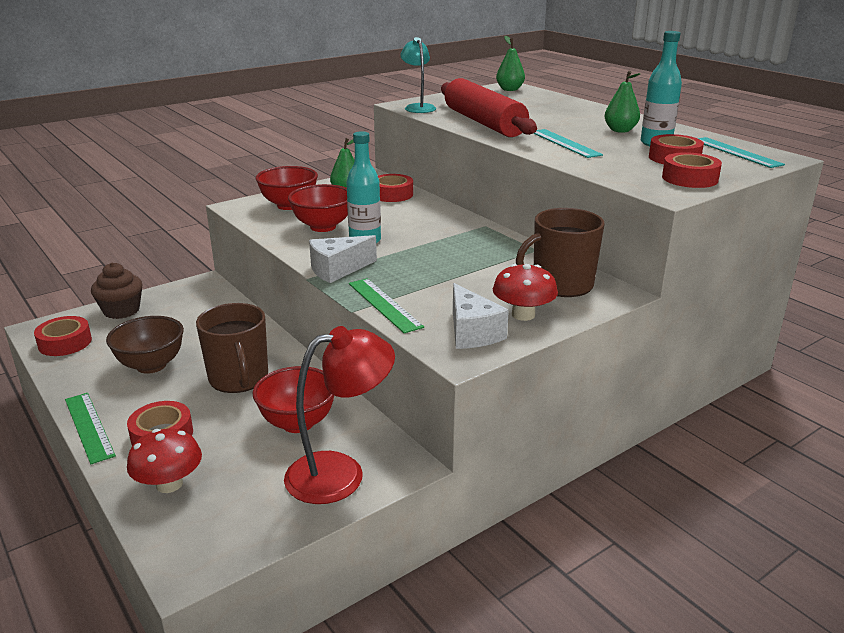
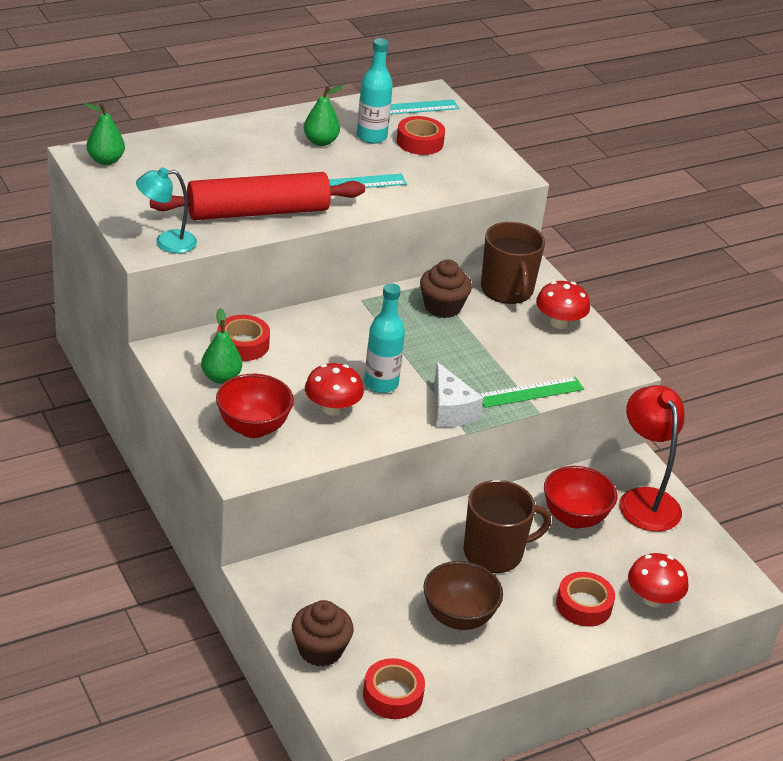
camera: 85 degrees left, 10 degrees up
(89, 427) = (565, 657): green ruler -> none
(323, 227) = (332, 408): red bowl -> red mushroom
(472, 333) = (586, 355): white cheese -> none
(502, 257) = (442, 307): none -> brown cupcake
(689, 178) = (477, 153): red tape -> none

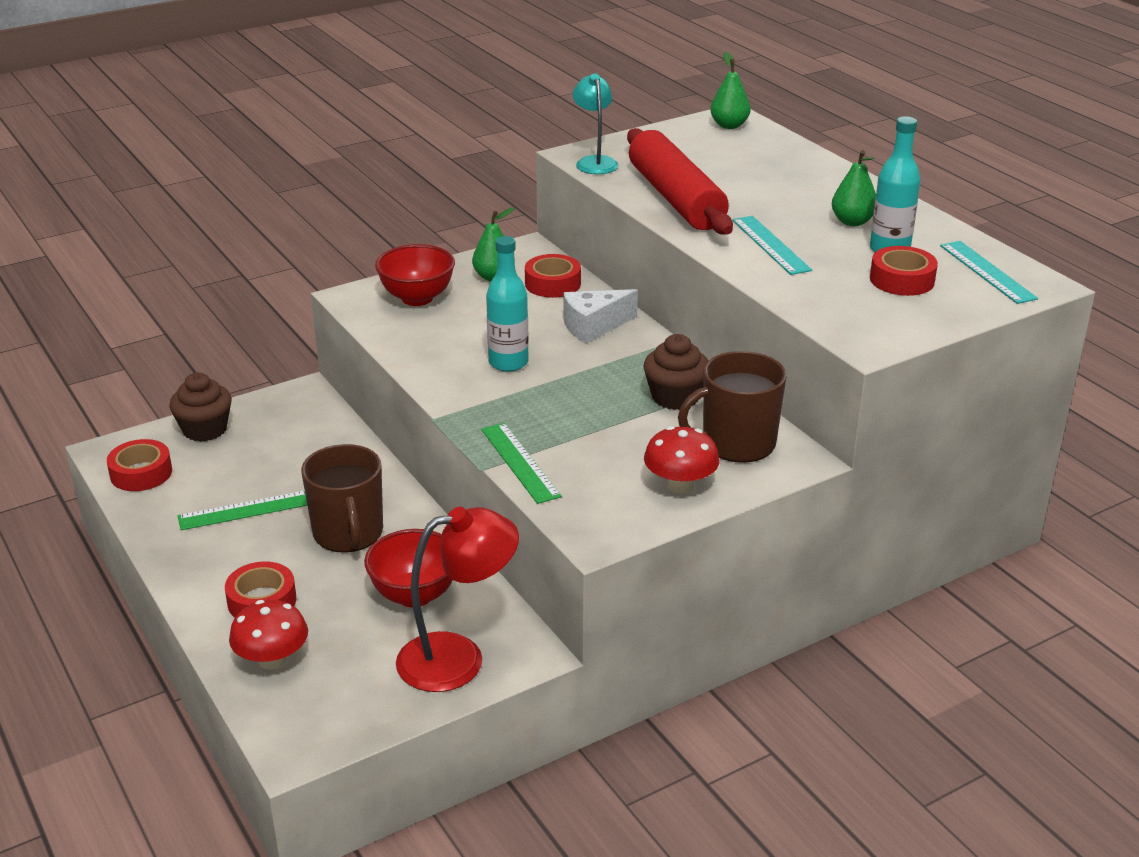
camera: 90 degrees right, 5 degrees down
(332, 408) = (458, 337): red mushroom -> none
(450, 410) = (470, 407): white cheese -> white cheese (593, 326)
(458, 617) = (245, 510): brown bowl -> green ruler

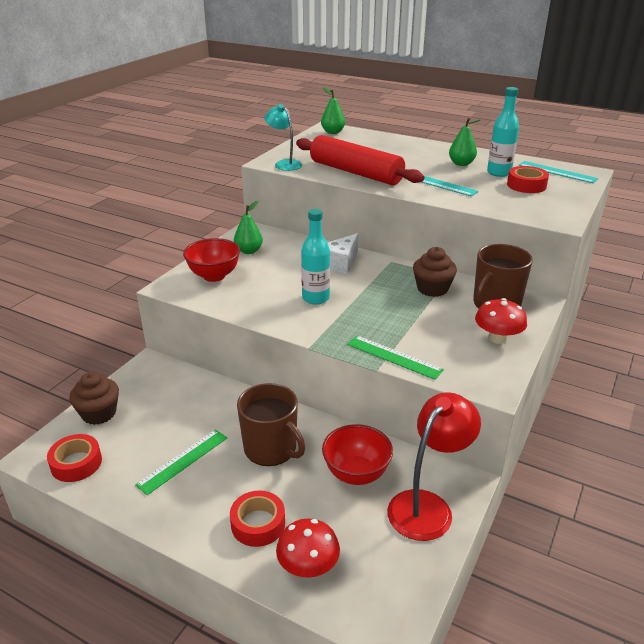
camera: 30 degrees left, 0 degrees up
(552, 284) = (288, 245): red tape -> none

